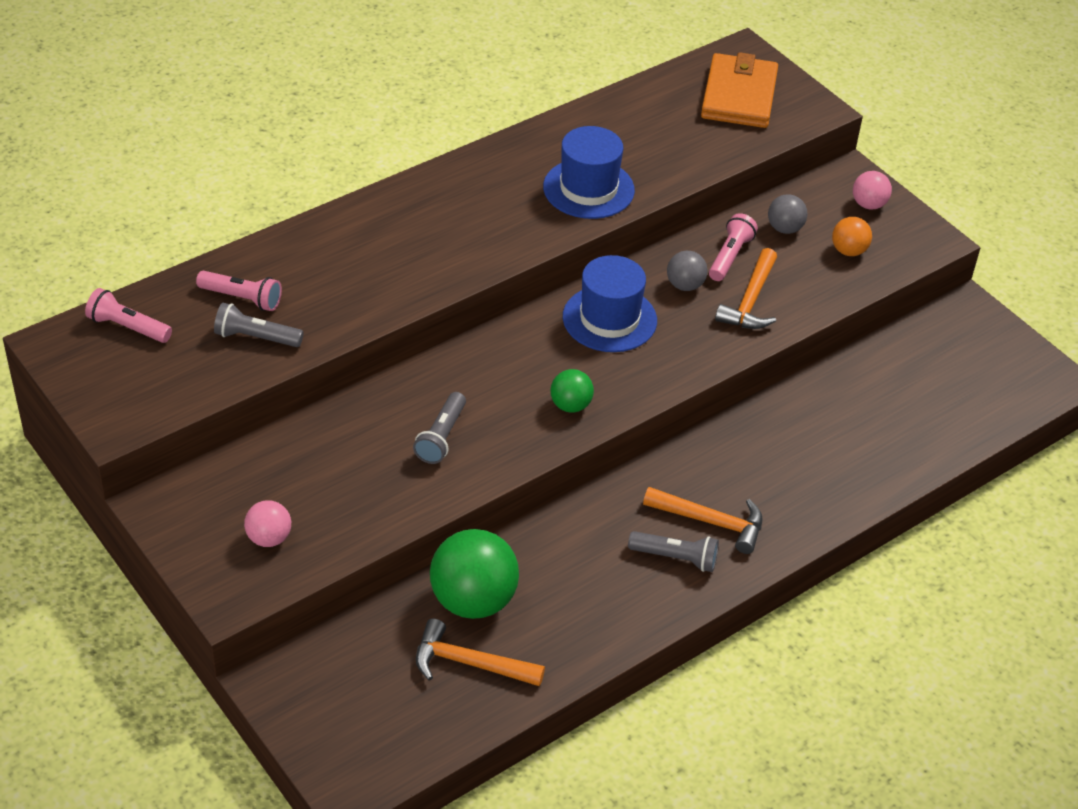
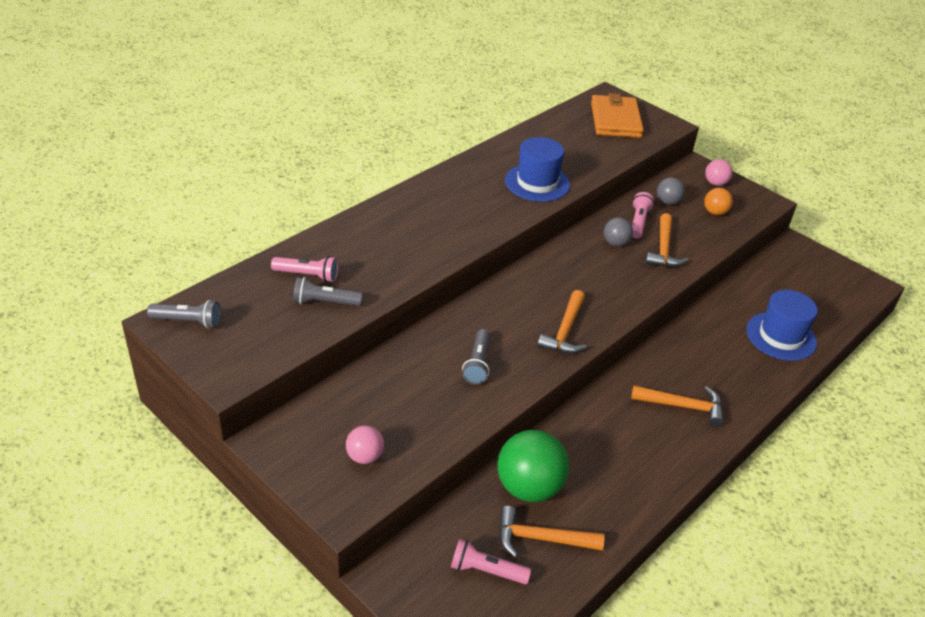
camera: 10 degrees left, 5 degrees down
(128, 327) = (222, 304): pink flashlight -> pink flashlight (486, 570)
(570, 405) = (565, 331): green ball -> orange hammer
(609, 319) = (572, 269): blue hat -> blue hat (781, 336)
(676, 558) = (668, 436): grey flashlight -> grey flashlight (188, 321)

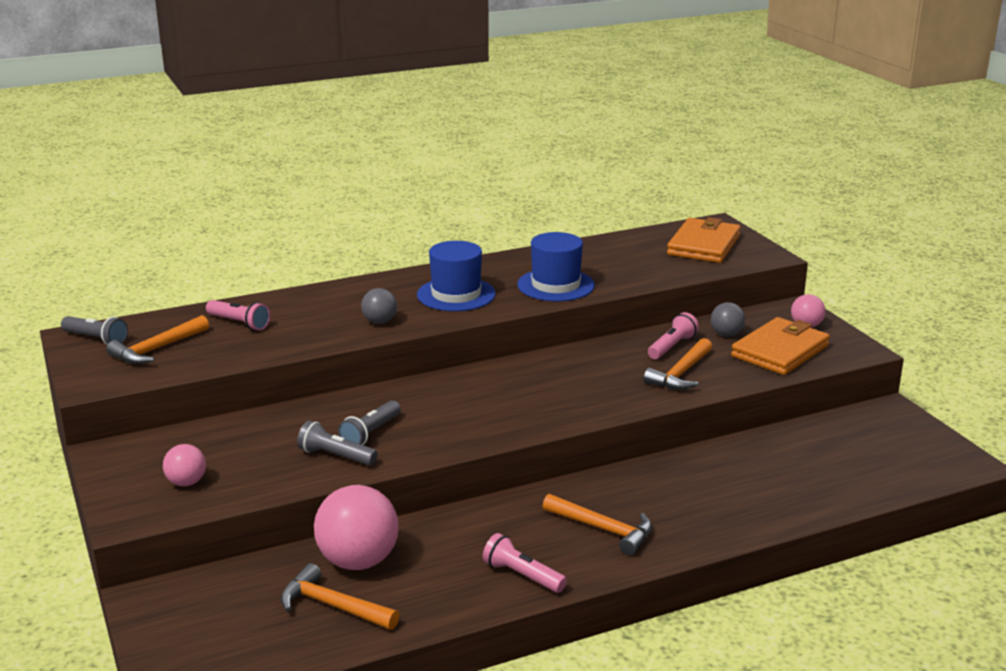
camera: 25 degrees right, 15 degrees down
(325, 302) = (236, 345): grey flashlight -> grey flashlight (335, 456)
(486, 570) = (250, 618): pink flashlight -> pink flashlight (522, 575)
(529, 487) = (358, 561): green ball -> pink ball
(565, 331) = (493, 424): orange hammer -> orange hammer (156, 349)
(615, 243) = (625, 360): grey ball -> grey ball (380, 322)
(715, 212) = (780, 351): orange ball -> orange wallet
(781, 336) = (792, 490): blue hat -> blue hat (456, 294)

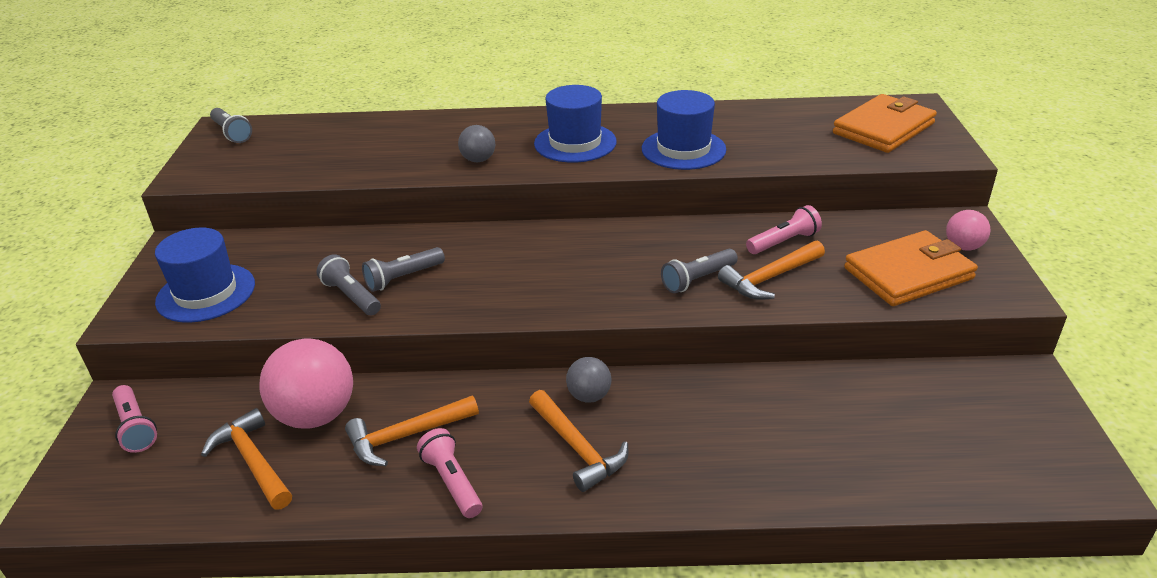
camera: 25 degrees right, 10 degrees up
(156, 349) = (267, 152): orange hammer -> orange hammer (406, 436)
(186, 482) = (206, 293): pink ball -> blue hat
(239, 323) = (357, 139): pink flashlight -> pink flashlight (136, 427)
(626, 385) = (697, 279): none -> grey flashlight
(726, 334) = (857, 239): grey ball -> grey ball (589, 396)

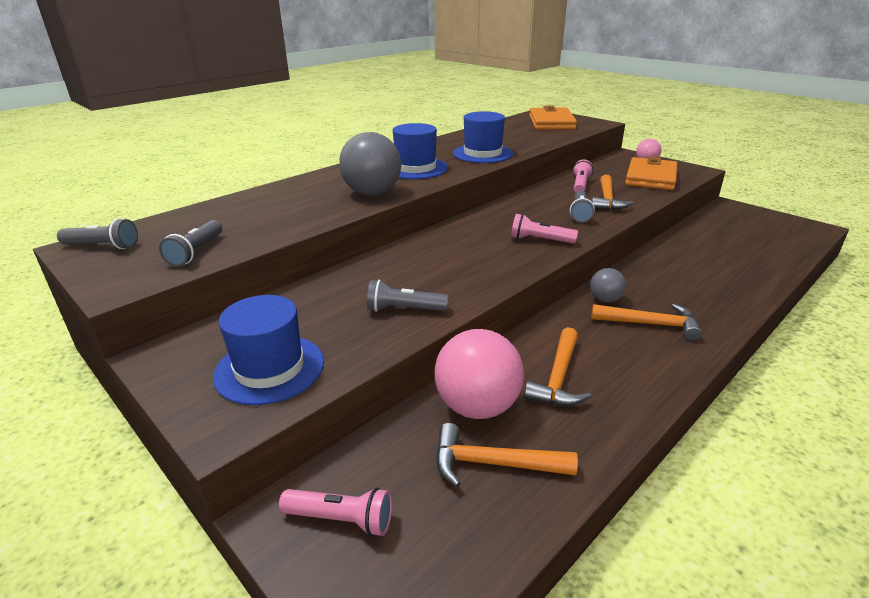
camera: 45 degrees left, 5 degrees down
(403, 278) = (418, 283): grey flashlight -> grey flashlight (196, 252)
(452, 482) = (632, 381): pink flashlight -> pink flashlight (540, 240)
(478, 160) = (372, 193): grey ball -> grey ball, size x1.92

